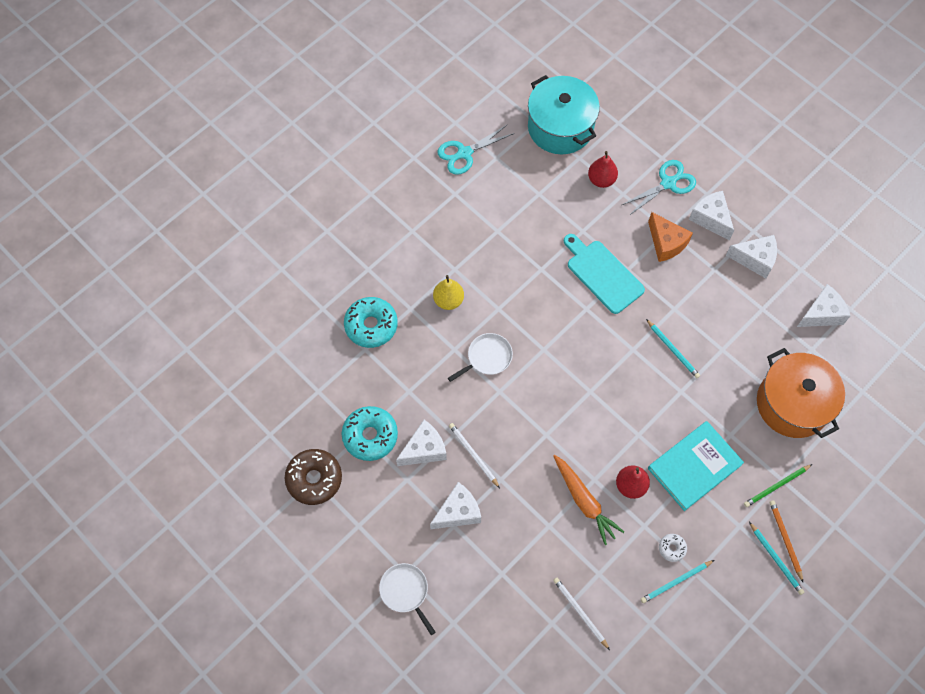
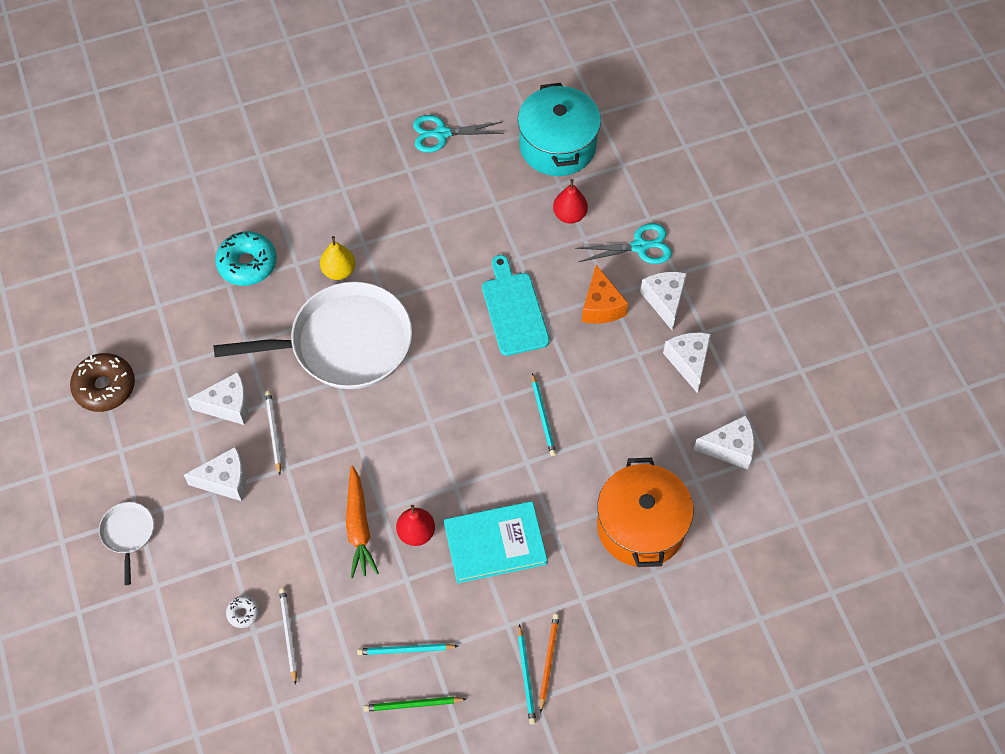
camera: 25 degrees right, 5 degrees down
(370, 436) = (183, 369): turquoise donut -> none
(487, 357) = (345, 343): white pan -> white pan, size x2.35
(672, 548) = (421, 615): white donut -> white donut (243, 613)
(755, 259) = (688, 362): white cheese -> white cheese turned 135 degrees counterclockwise
(776, 486) = (572, 603): green pencil -> green pencil (413, 705)

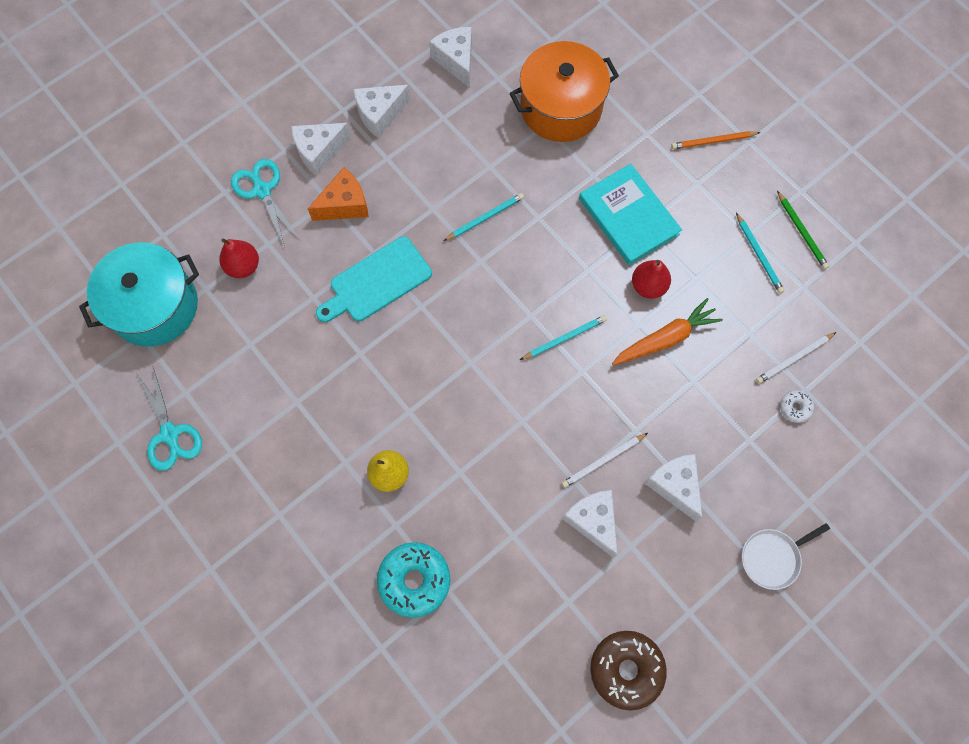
camera: 110 degrees left, 10 degrees up
(345, 343) = (475, 431): white pan -> none
(526, 676) = (734, 154): turquoise pencil -> turquoise pencil (564, 338)

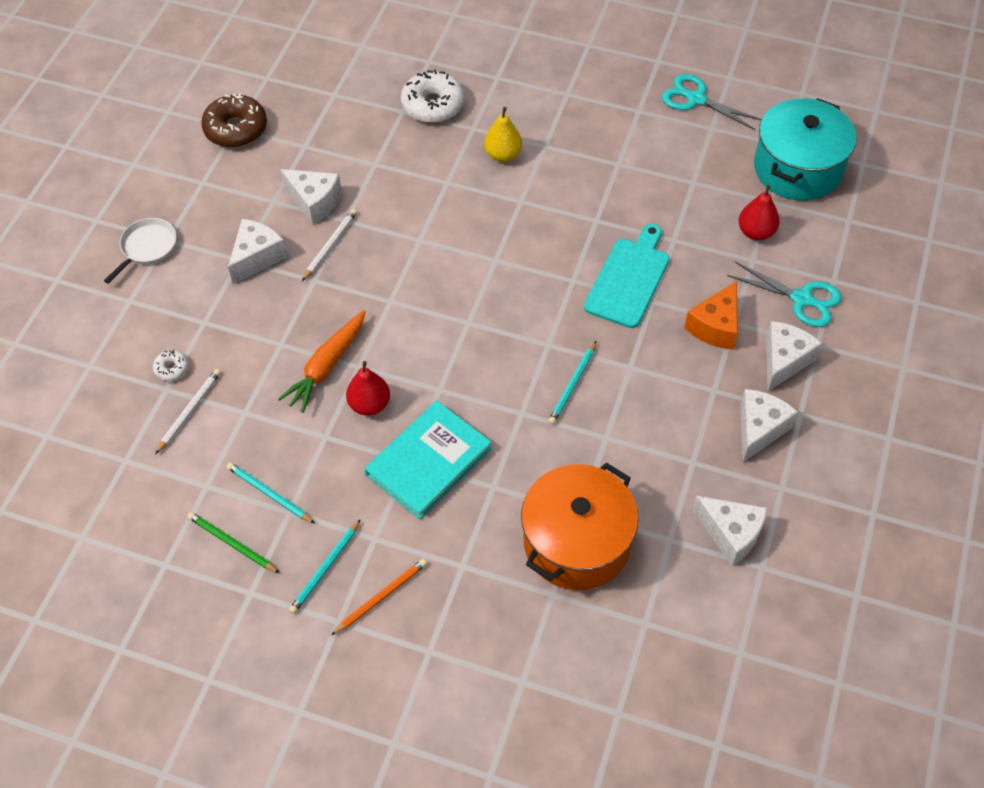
camera: 150 degrees right, 15 degrees down
(414, 580) = (433, 105): turquoise donut -> white donut
(564, 338) = (423, 319): turquoise pencil -> turquoise pencil (325, 568)
(628, 216) = (428, 462): turquoise book -> turquoise book turned 75 degrees counterclockwise
(675, 485) = (257, 257): white cheese -> white cheese turned 90 degrees counterclockwise

